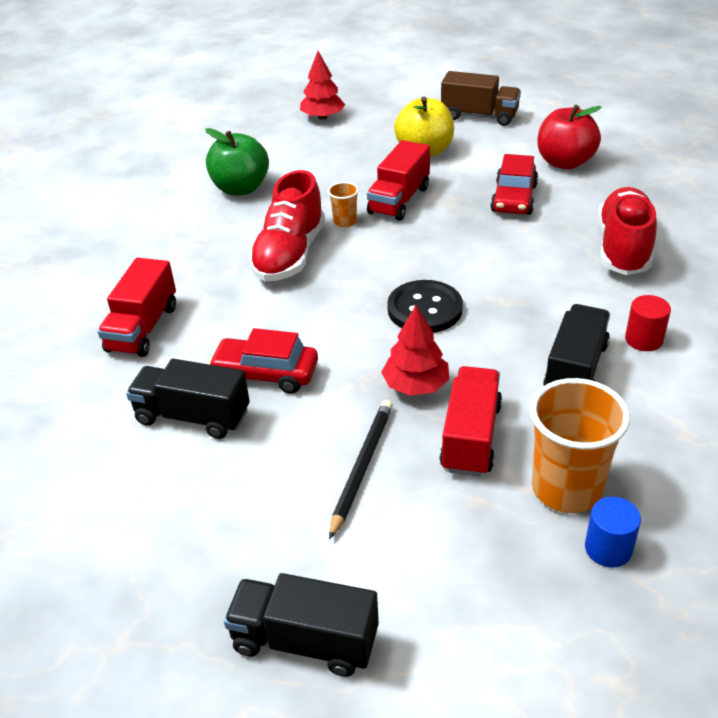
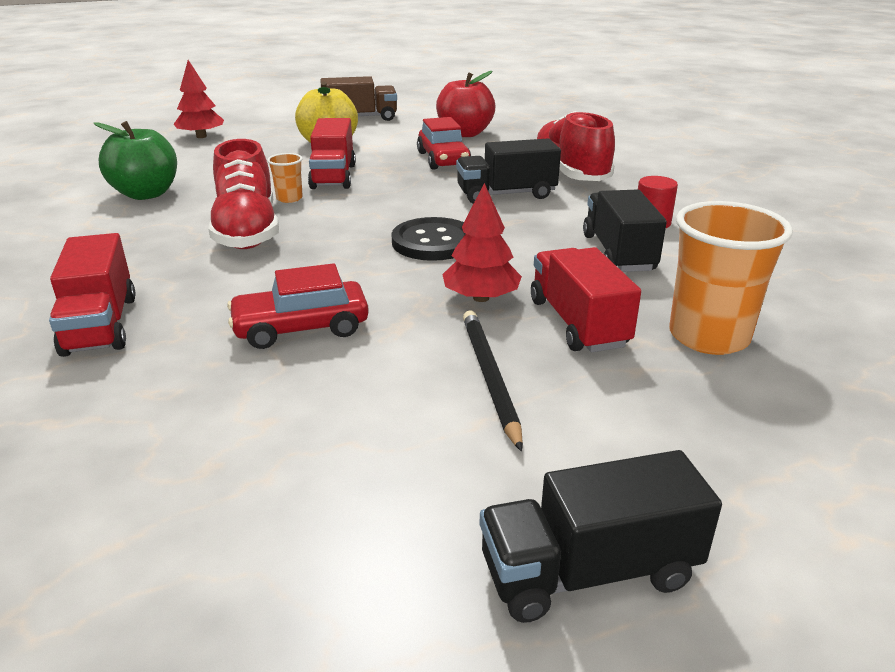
camera: 30 degrees left, 10 degrees down
(193, 416) = (236, 389): black truck -> black truck (506, 194)
(608, 548) = (797, 370): blue cylinder -> none

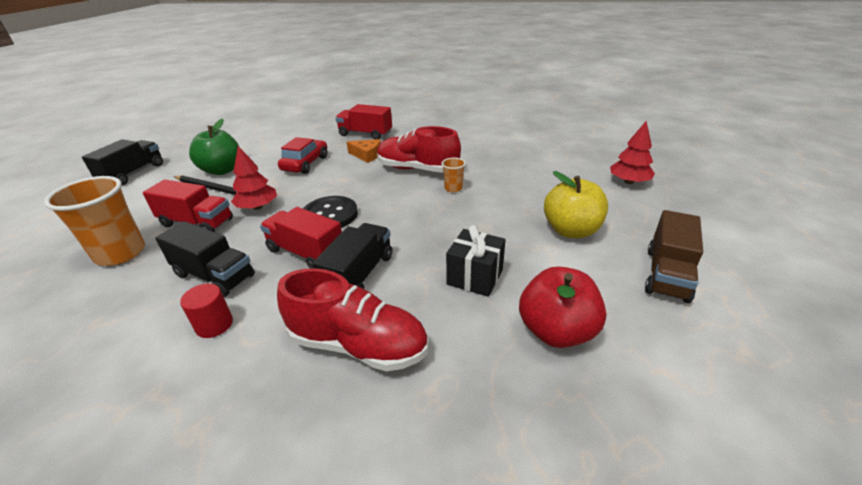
camera: 125 degrees right, 5 degrees up
(146, 194) = (505, 153): green apple -> green apple (222, 170)
(219, 284) = (367, 155): none -> orange cheese
(333, 176) = (481, 212): red truck -> red truck (306, 253)
(443, 159) = (475, 277): red car -> black gift

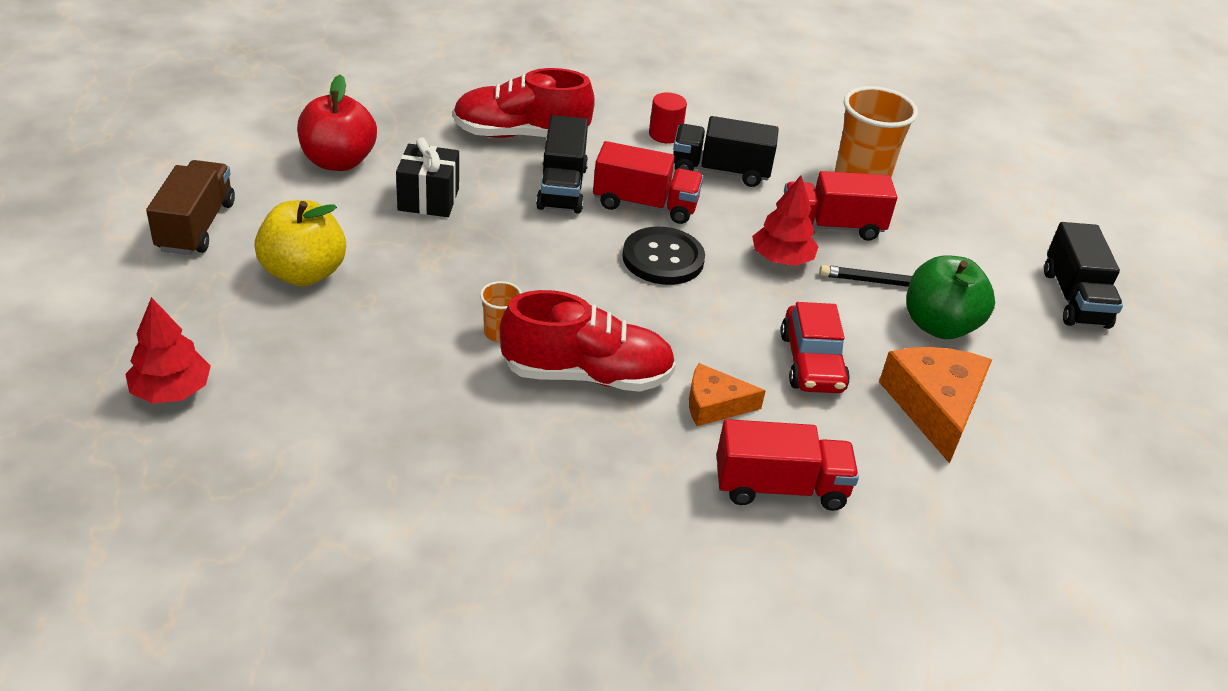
camera: 155 degrees right, 5 degrees up
(273, 147) = (934, 406): none -> orange cheese

